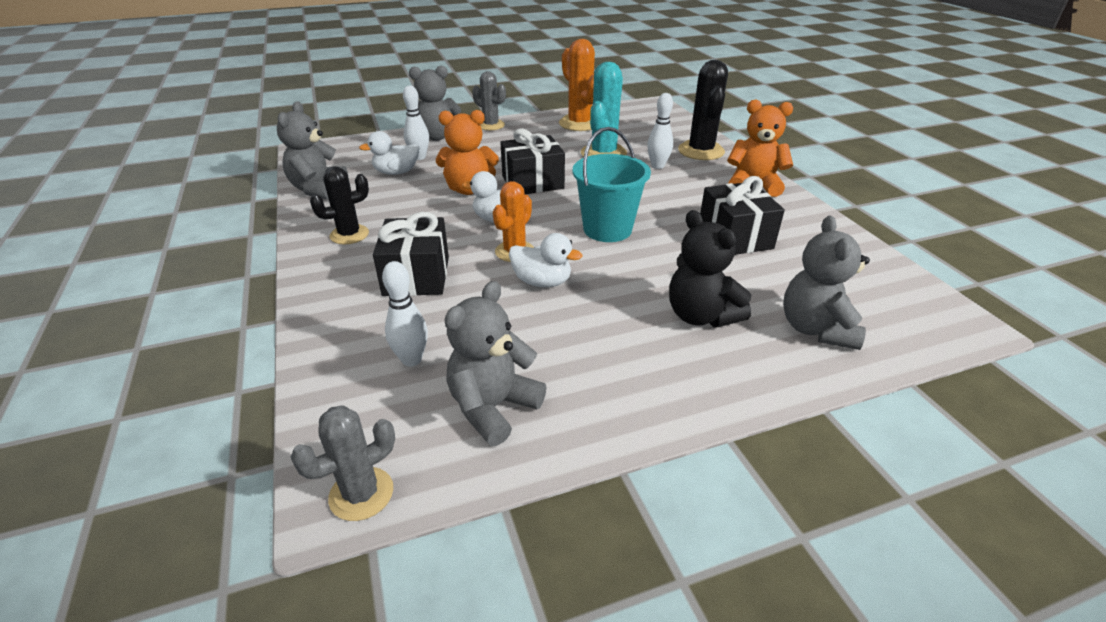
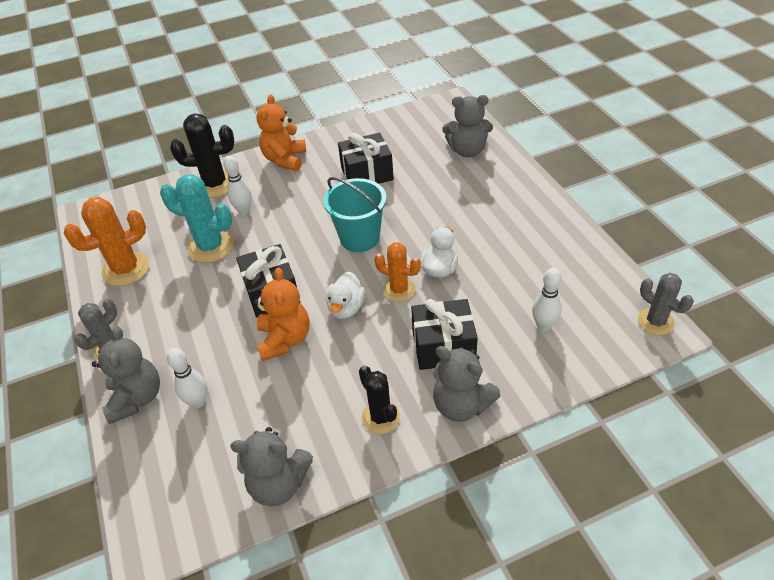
camera: 90 degrees left, 10 degrees up
(396, 172) = (238, 415): white duck -> none
(493, 407) = (573, 277): grey teddy bear -> grey teddy bear (461, 405)
(700, 316) = (464, 193): black teddy bear -> none

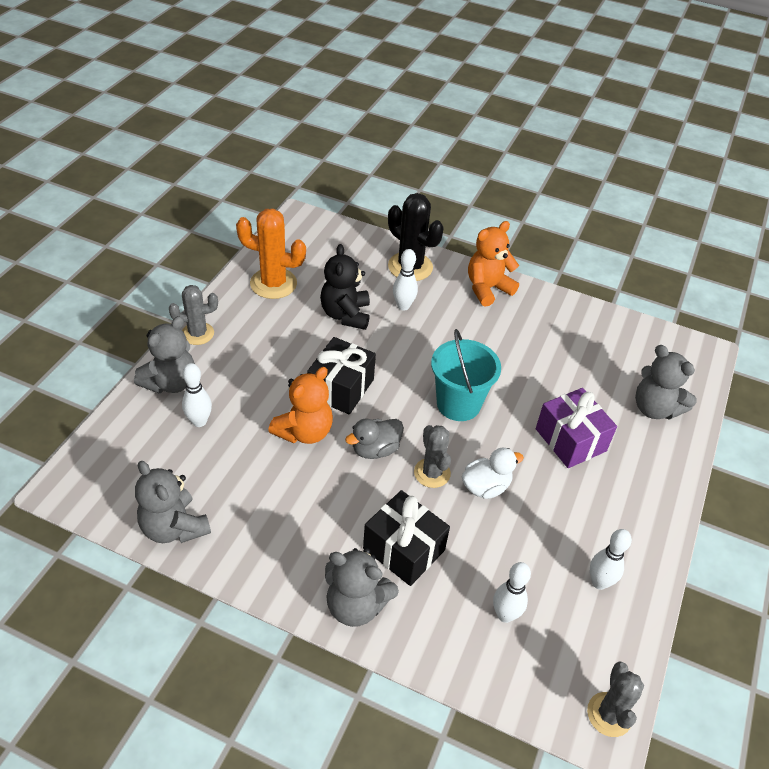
camera: 40 degrees right, 0 degrees up
(210, 247) = (345, 315): turquoise cactus -> black teddy bear
(346, 308) = (375, 449): white duck -> grey duck
(367, 174) = (536, 355): black gift -> none
(380, 417) = (291, 553): black cactus -> none
(399, 290) = (432, 473): orange cactus -> grey cactus
(448, 203) = (570, 440): none -> purple gift
(461, 405) = (356, 605): grey teddy bear -> grey teddy bear turned 60 degrees counterclockwise
(562, 262) = (599, 582): none -> white bowling pin

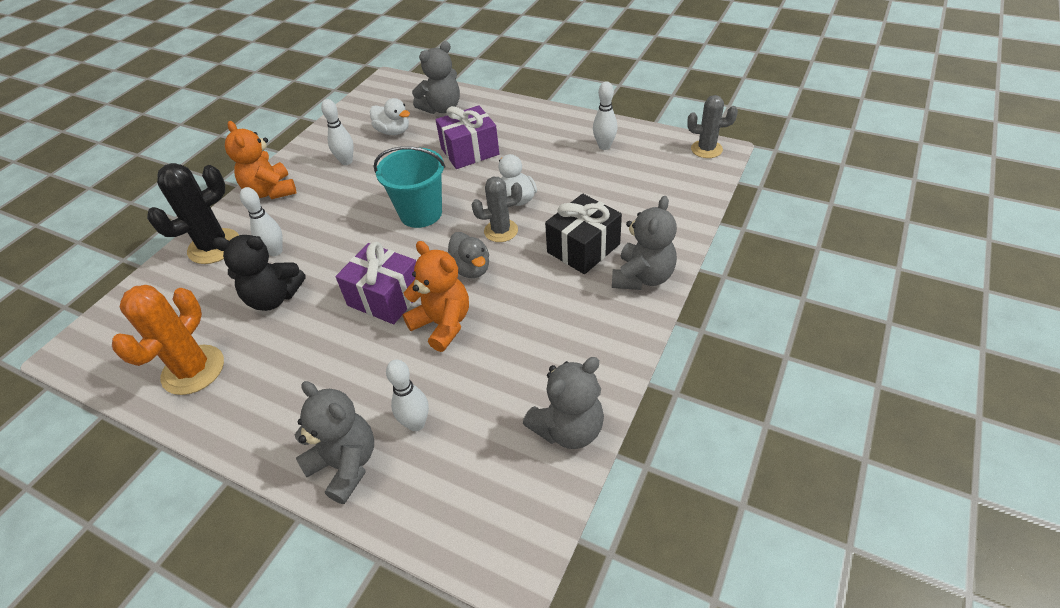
camera: 80 degrees left, 0 degrees up
(197, 333) = (262, 445): grey cactus -> none
(341, 388) = (385, 297): black gift -> purple gift
(505, 615) = (638, 192): white bowling pin -> white bowling pin (346, 161)
(599, 368) = (393, 131): none -> white duck

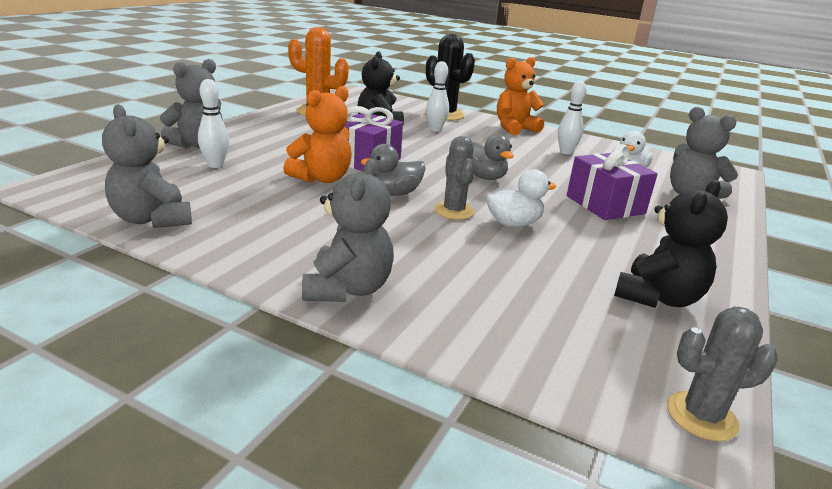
camera: 85 degrees right, 20 degrees down
(421, 213) = (485, 177): turquoise bucket -> grey duck
(583, 248) = (415, 255): black gift -> none
(604, 146) = (658, 298): white bowling pin -> black teddy bear
(642, 277) = (348, 289): grey teddy bear -> grey teddy bear turned 105 degrees counterclockwise
(706, 149) = (701, 416): grey cactus -> grey cactus turned 75 degrees clockwise

